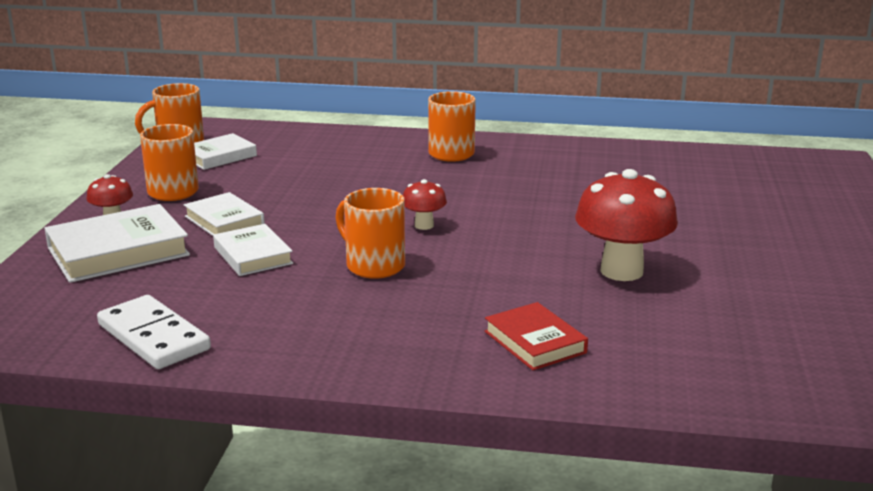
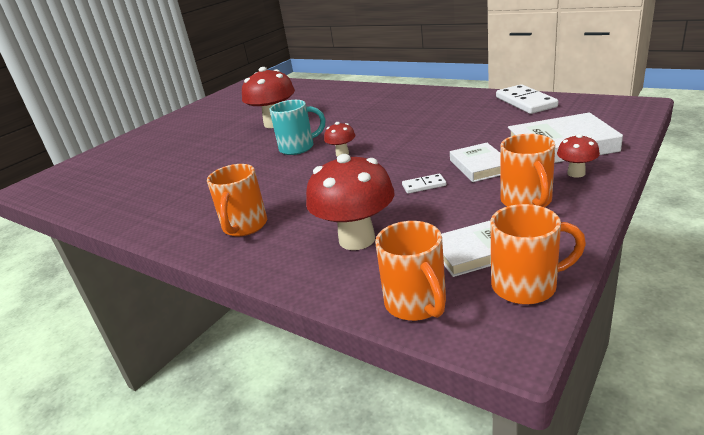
camera: 150 degrees left, 5 degrees up
(253, 255) = (464, 139): white book -> none
(285, 197) = (424, 185): none -> white domino
(326, 155) = (357, 239): none -> red mushroom
(373, 265) = (394, 130): orange mug -> orange mug (416, 304)
(506, 230) = (298, 148): none -> turquoise mug
(535, 342) = (352, 99): red book -> none

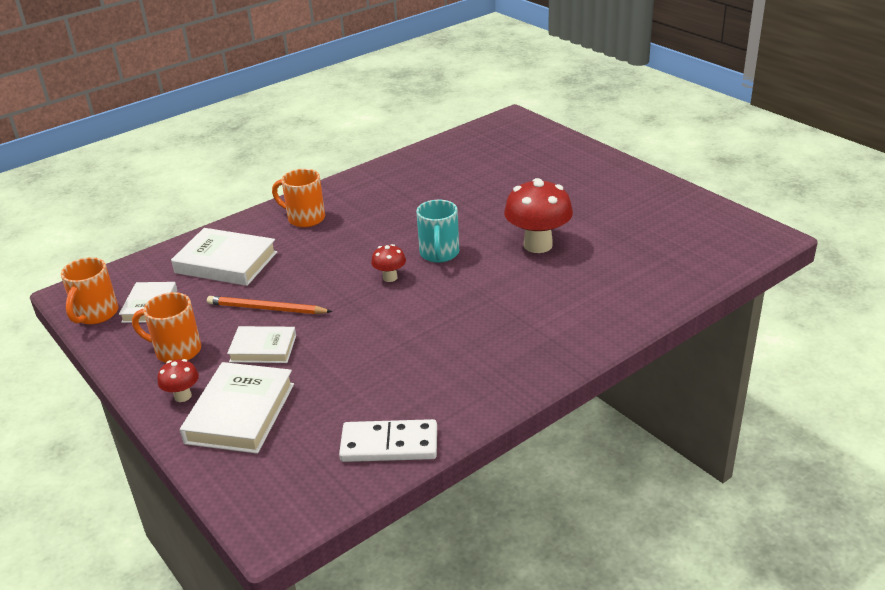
camera: 105 degrees right, 5 degrees up
(357, 239) = (226, 263): red mushroom -> white book
(416, 304) = (132, 272): orange mug -> none
(424, 185) = (266, 309): white domino -> orange pencil

